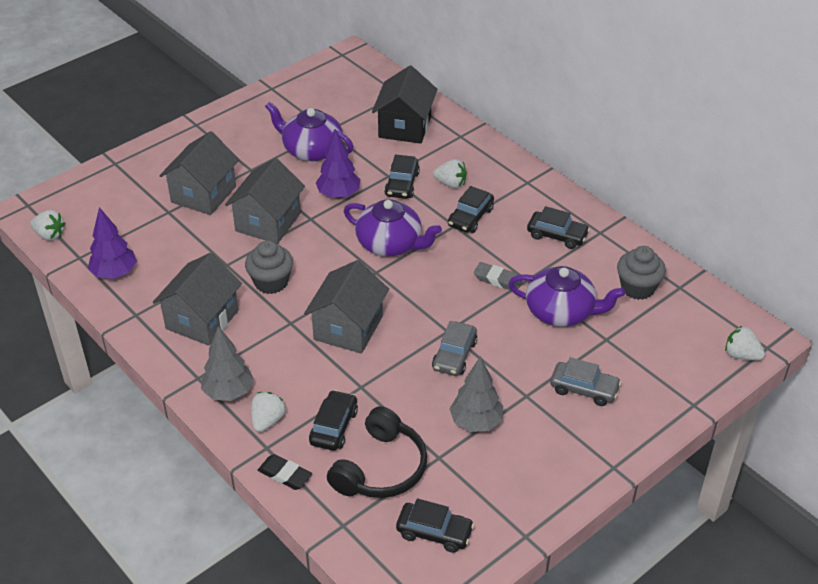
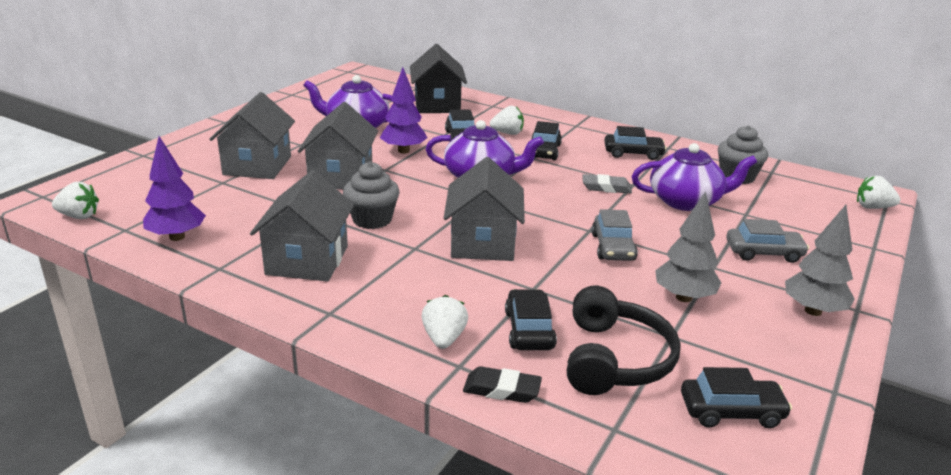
camera: 20 degrees left, 15 degrees down
(228, 392) = (377, 320): grey tree -> grey tree (813, 311)

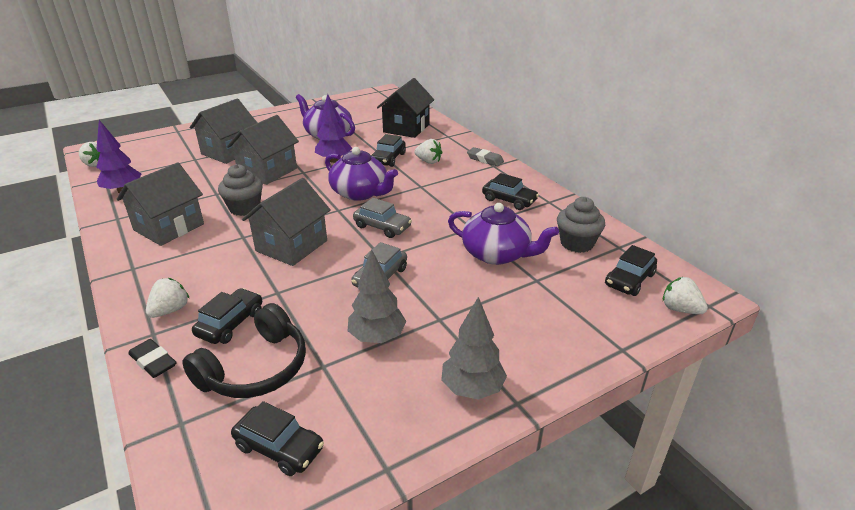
camera: 30 degrees right, 5 degrees up
(544, 151) = (436, 182): black car -> black car (629, 280)
(606, 188) = (444, 225): grey eraser -> grey eraser (485, 159)
(763, 253) = (502, 320): grey car -> grey car (382, 227)

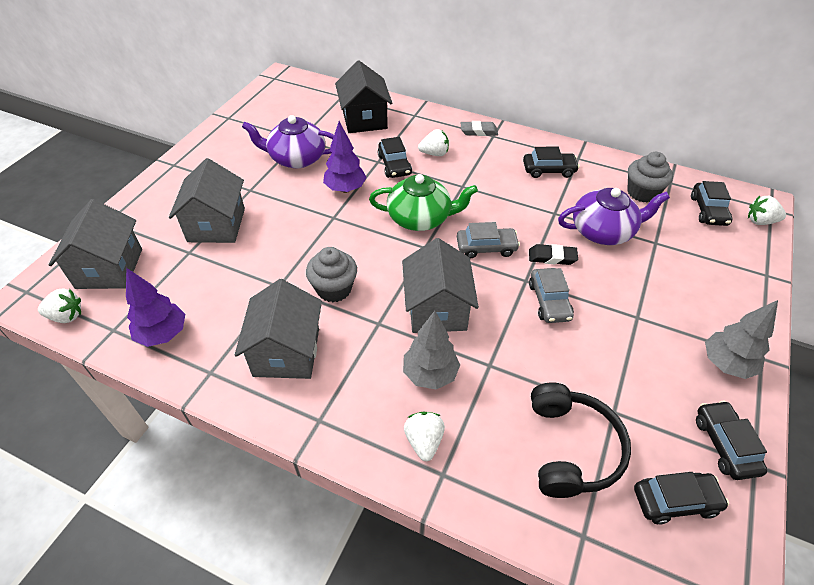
camera: 35 degrees left, 15 degrees up
(153, 362) = (483, 500): black eraser -> black eraser (552, 257)
(230, 323) = (494, 420): black car -> black car (725, 445)
(267, 171) = (295, 232): grey house -> grey house (109, 268)
(360, 193) = (420, 218): purple teapot -> green teapot
(377, 337) = (618, 361): grey tree -> grey tree (430, 374)

